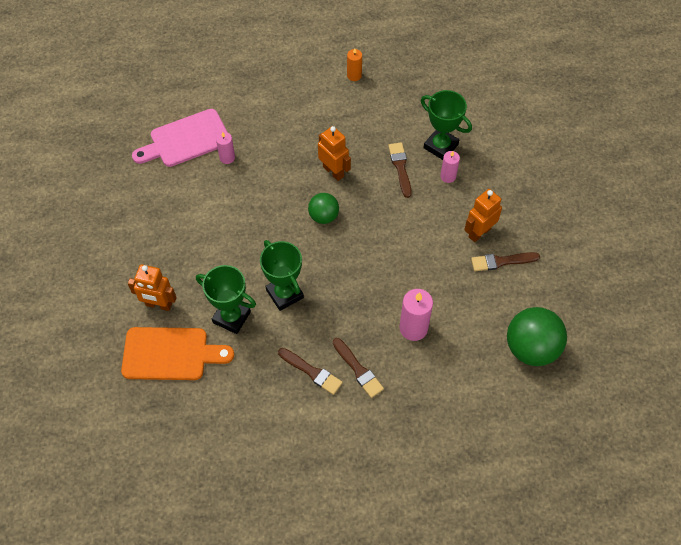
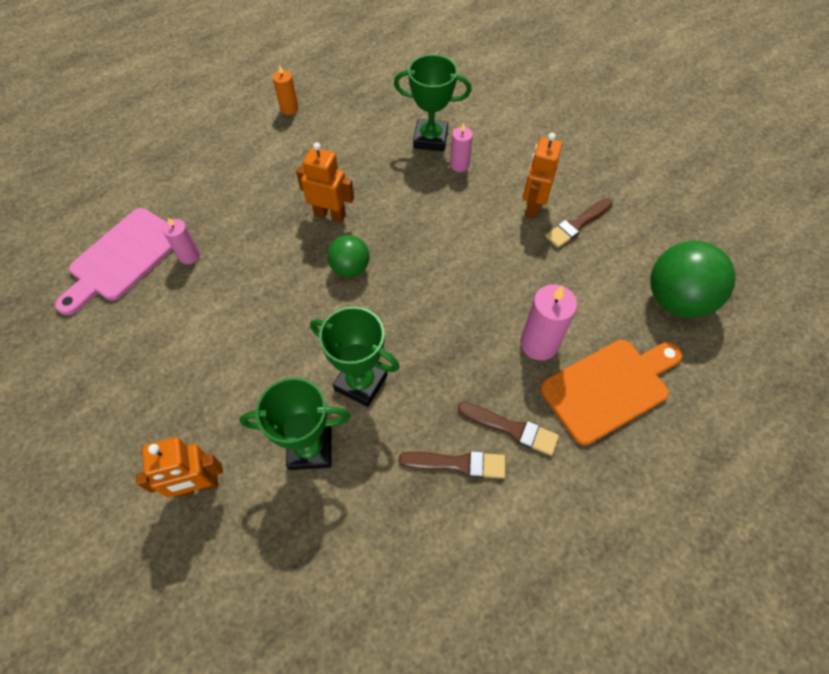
camera: 30 degrees left, 0 degrees up
(170, 354) = (254, 547): orange cutting board -> orange cutting board (609, 388)
(400, 167) = (402, 178): brown brush -> none

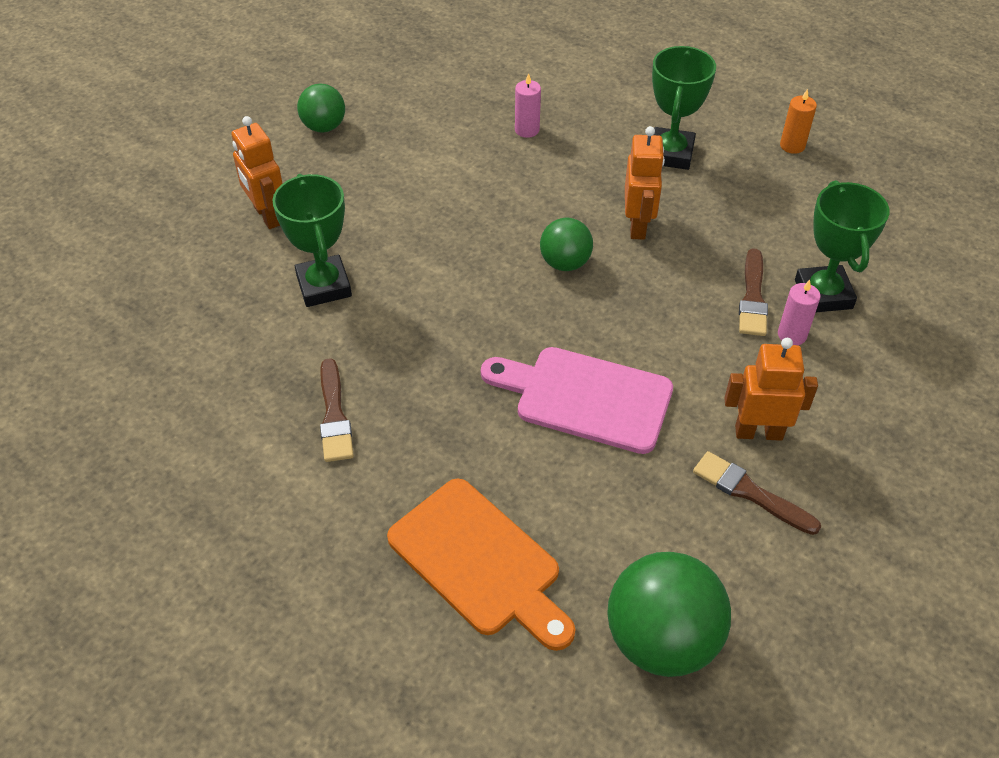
camera: 75 degrees right, 10 degrees down
(96, 414) = (324, 127): none -> green ball
(122, 258) = (503, 85): pink cutting board -> pink cutting board (585, 398)
(361, 382) = (413, 308): green trophy -> green trophy (670, 154)
(511, 429) = (391, 461): brown brush -> brown brush (753, 297)
(539, 344) = (522, 472): pink candle -> none

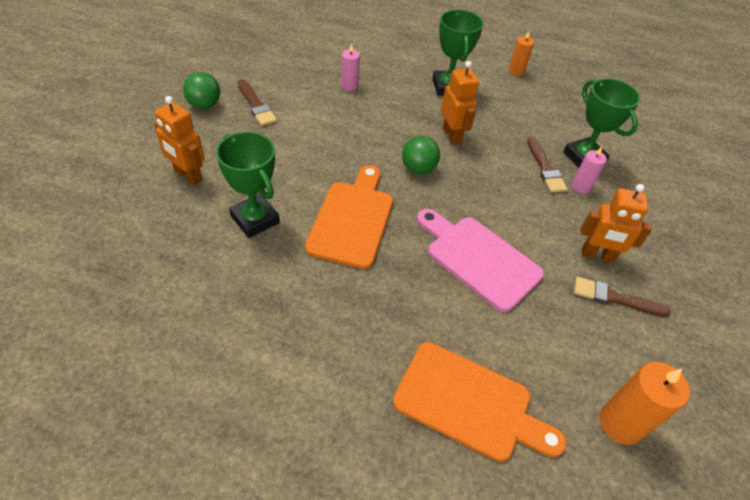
camera: 25 degrees left, 0 degrees up
(334, 416) = (307, 317): brown brush -> brown brush (256, 105)
(444, 311) = (352, 219): none -> orange cutting board
(585, 398) = (479, 259): pink cutting board -> pink cutting board turned 45 degrees clockwise
(661, 640) = (620, 423): green ball -> orange candle
(758, 432) = (597, 255): orange robot -> orange robot turned 150 degrees counterclockwise

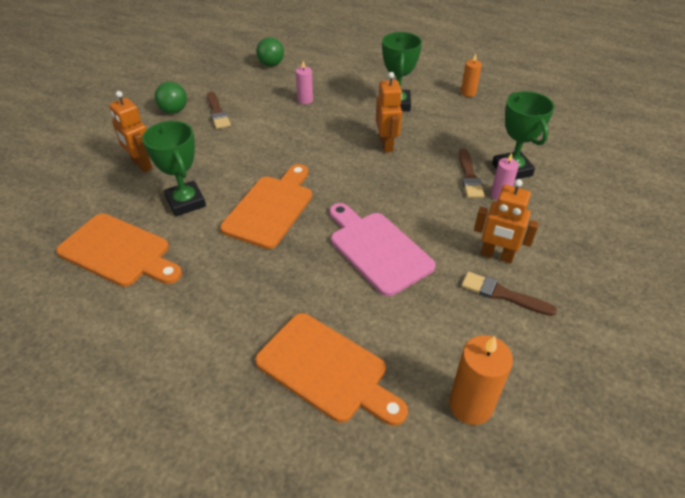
camera: 15 degrees right, 5 degrees down
(197, 288) = (119, 252): none -> orange cutting board
(418, 169) = (345, 170): green ball -> green ball (271, 64)

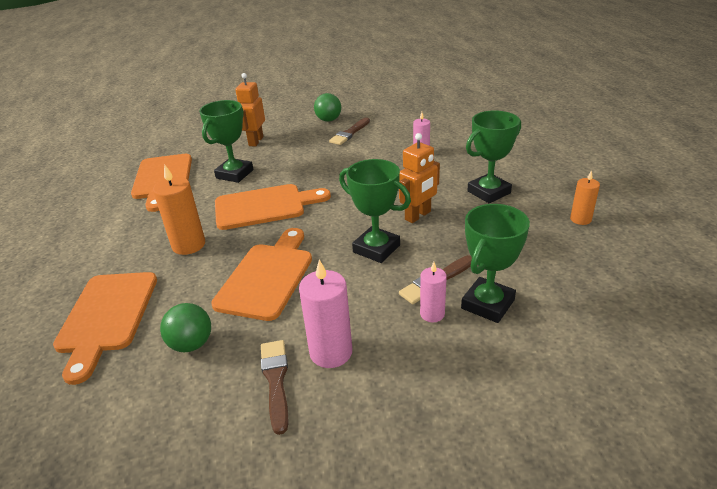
camera: 55 degrees right, 10 degrees down
(271, 64) = (445, 119): green ball -> green ball (191, 344)
(377, 249) = (267, 277): pink cutting board -> orange cutting board
(404, 182) = (376, 249): none -> green trophy
(470, 405) = (110, 420): orange candle -> orange candle (188, 245)
(496, 255) = (331, 352): orange robot -> pink candle

